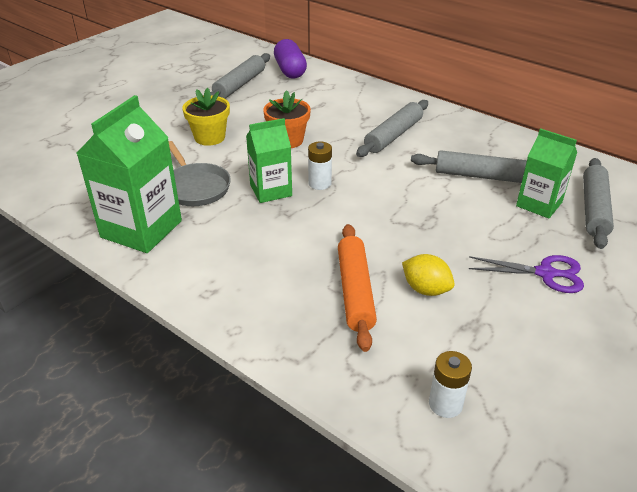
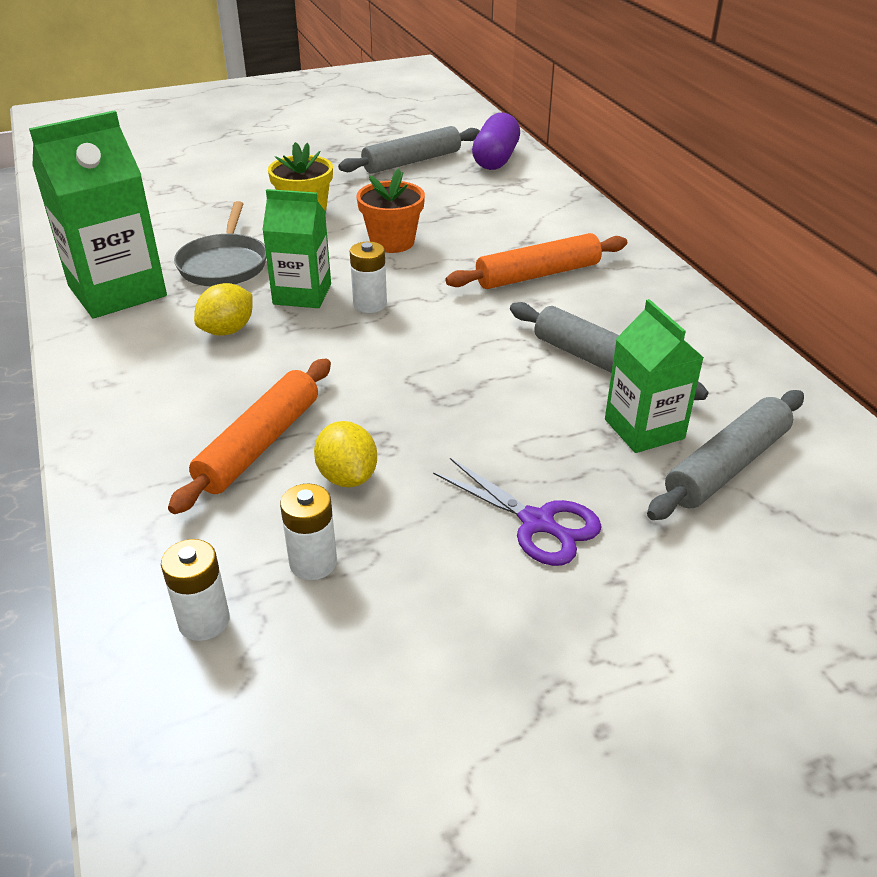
camera: 30 degrees right, 0 degrees up
(251, 229) = (227, 330): none -> yellow lemon
(393, 135) = (538, 274): grey rolling pin -> orange rolling pin
(464, 344) = (313, 563): none -> white battery

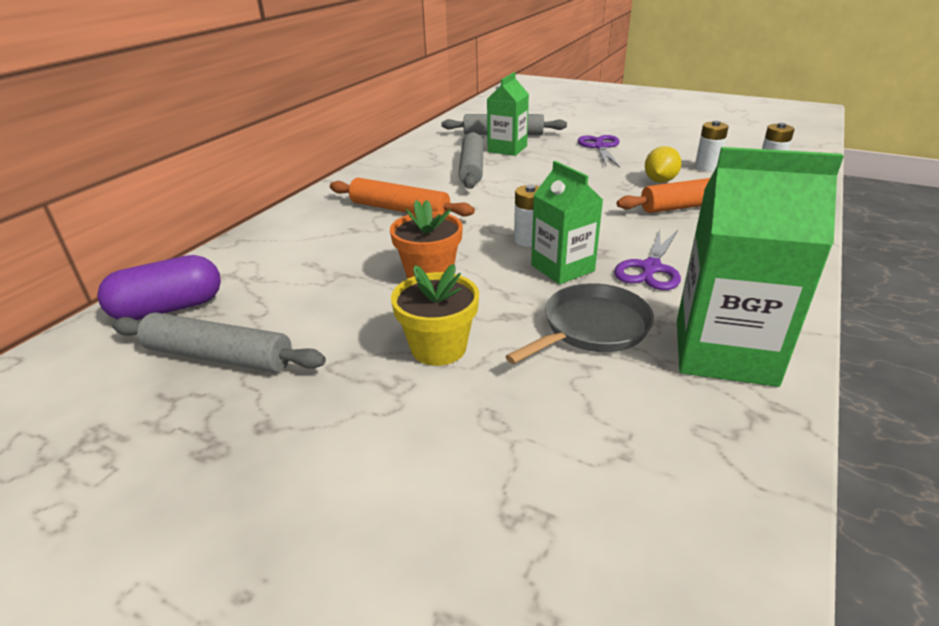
camera: 130 degrees left, 5 degrees down
(227, 330) = (650, 268): yellow lemon -> purple scissors

